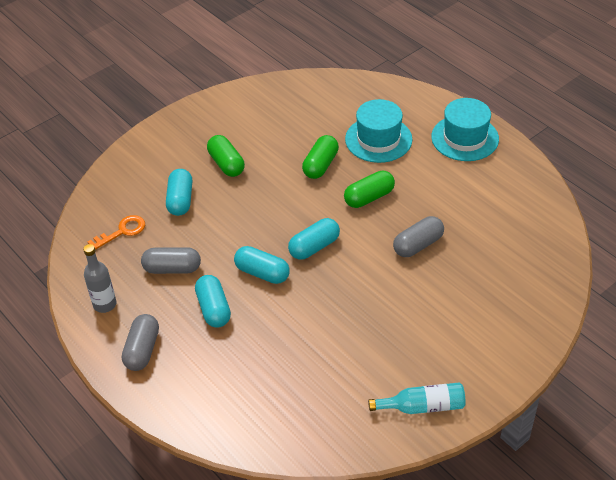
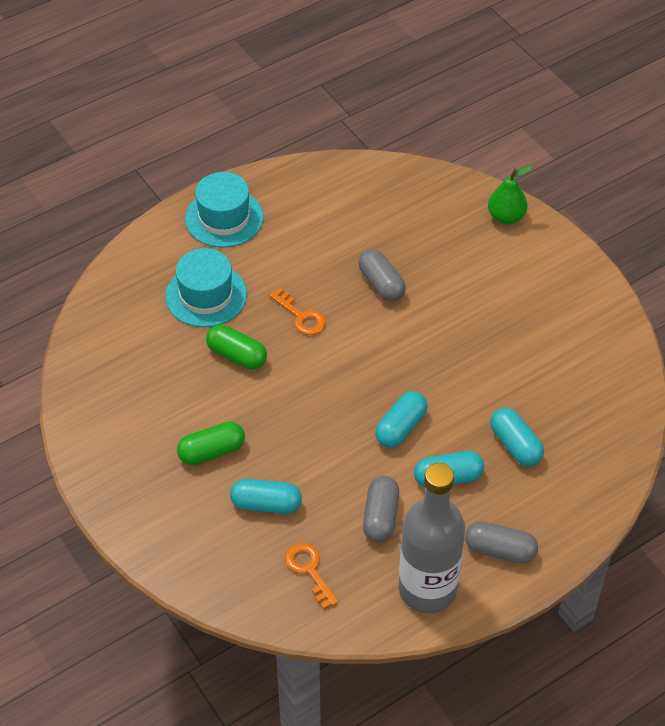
camera: 85 degrees left, 5 degrees up
(105, 304) = (427, 589): grey bottle -> grey bottle, size x2.03
(314, 247) = (368, 375): turquoise capsule -> turquoise capsule (515, 445)
(369, 197) = (301, 316): green capsule -> orange key
(422, 406) = (590, 312): turquoise bottle -> none
(529, 330) = (506, 217): none -> green pear

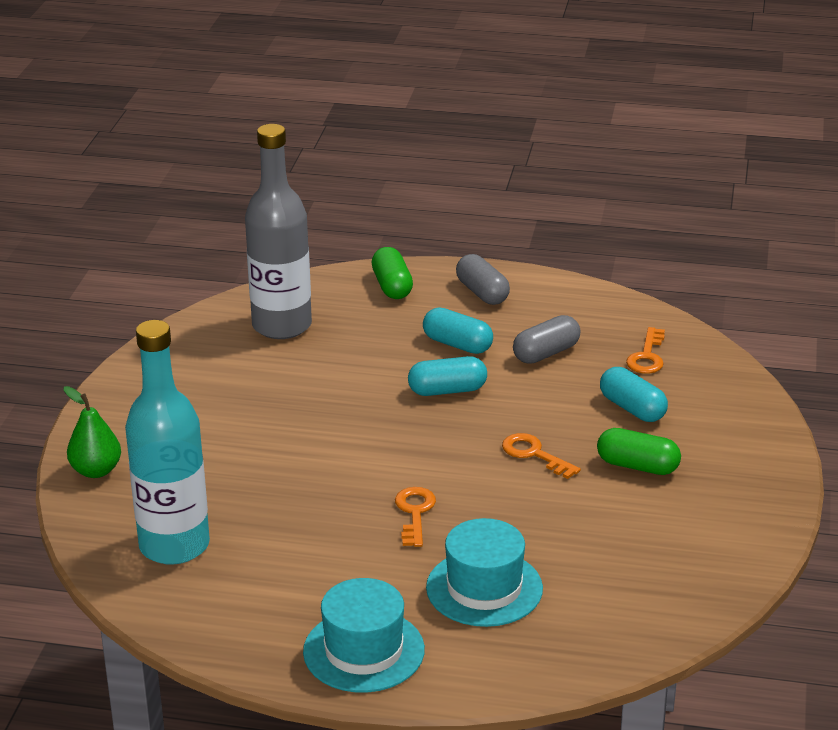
camera: 135 degrees left, 20 degrees down
(237, 355) = (520, 520): green capsule -> green capsule (392, 286)
(284, 413) = (534, 454): none -> orange key
(381, 284) = (300, 491): grey capsule -> none
(396, 205) = (174, 545): none -> turquoise bottle
(427, 589) = (568, 303): grey bottle -> grey bottle (282, 326)
(515, 445) = (374, 332): turquoise capsule -> none

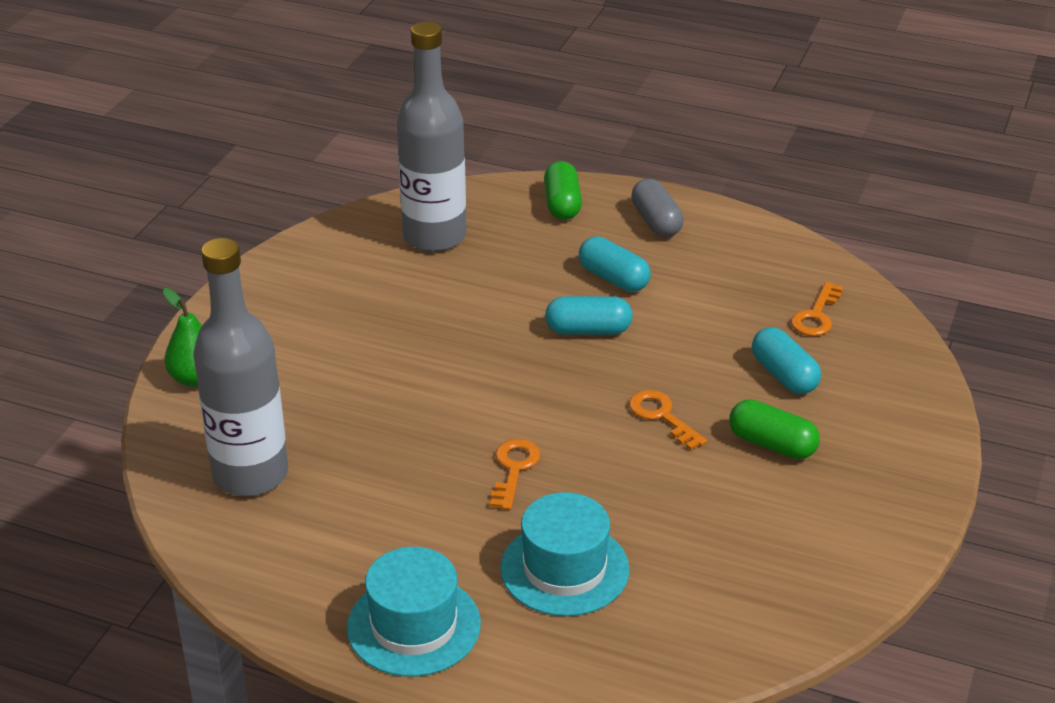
camera: 10 degrees right, 5 degrees up
(174, 545) = (250, 474): turquoise bottle -> grey bottle
(546, 353) = (706, 299): grey capsule -> none

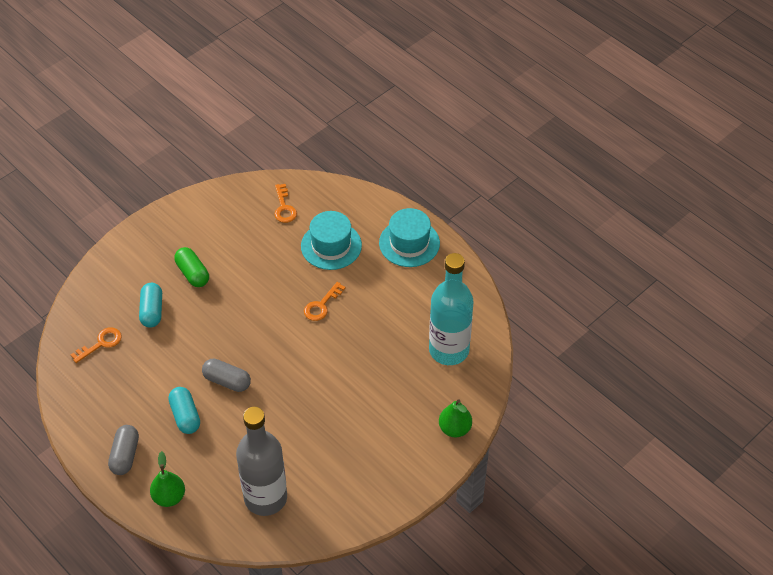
camera: 155 degrees left, 15 degrees up
(250, 474) = (449, 350): grey bottle -> turquoise bottle
(562, 204) = (169, 497): green capsule -> green pear
(588, 330) = (227, 381): turquoise capsule -> grey capsule
(662, 416) = (231, 309): orange key -> orange key (284, 207)

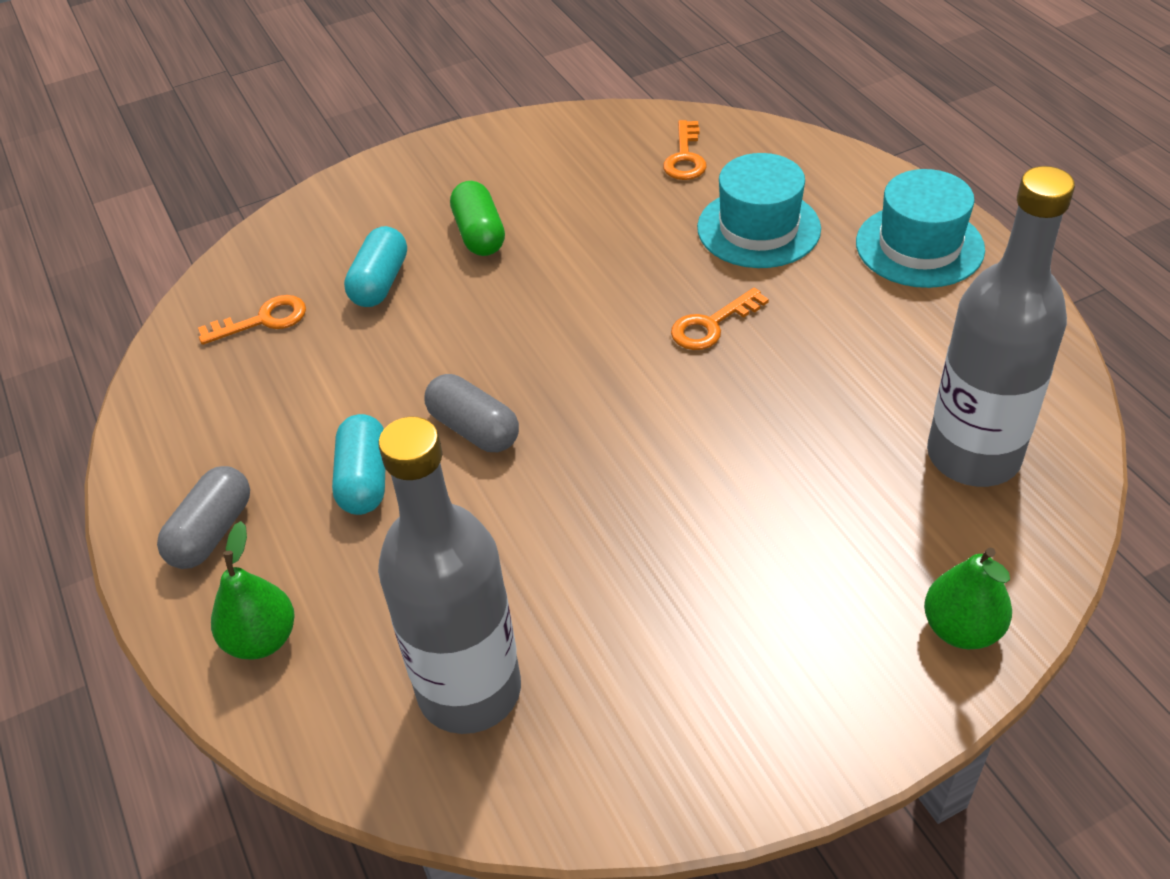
camera: 20 degrees right, 5 degrees down
(449, 350) = (973, 456): turquoise bottle -> grey bottle

